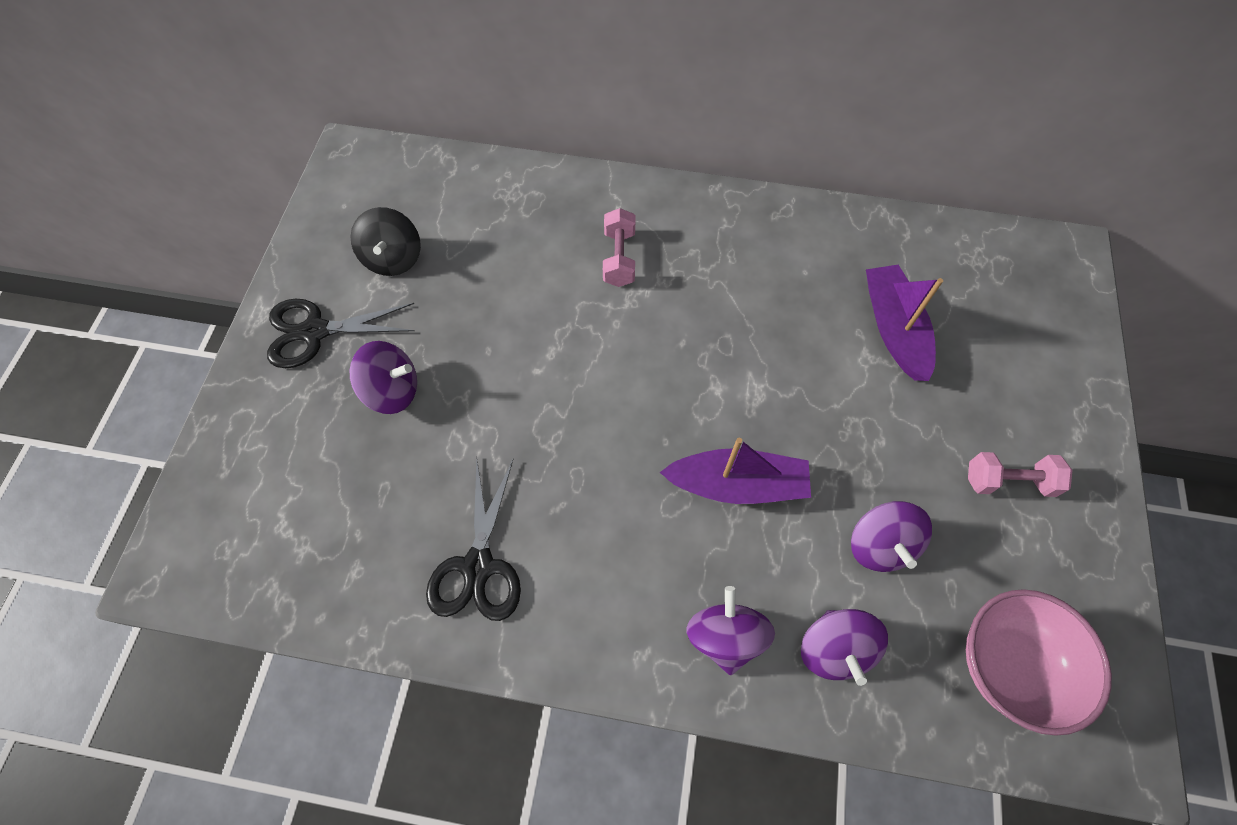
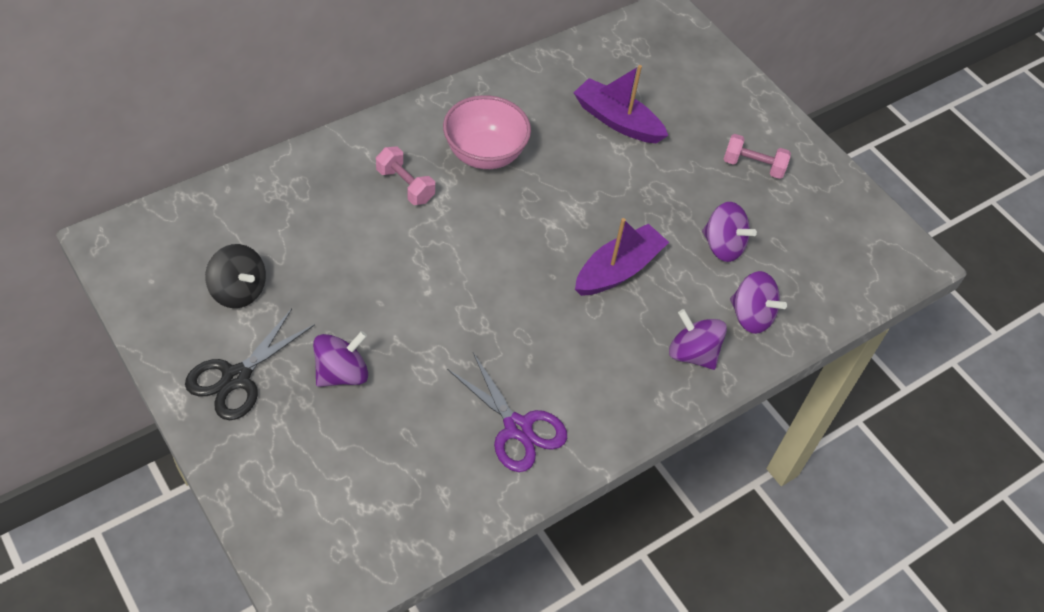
camera: 50 degrees left, 10 degrees down
(478, 566) = (517, 428): black scissors -> purple scissors
(1008, 481) = (753, 166): pink dumbbell -> pink dumbbell turned 60 degrees clockwise
(1008, 666) = (835, 260): pink bowl -> pink bowl (484, 154)

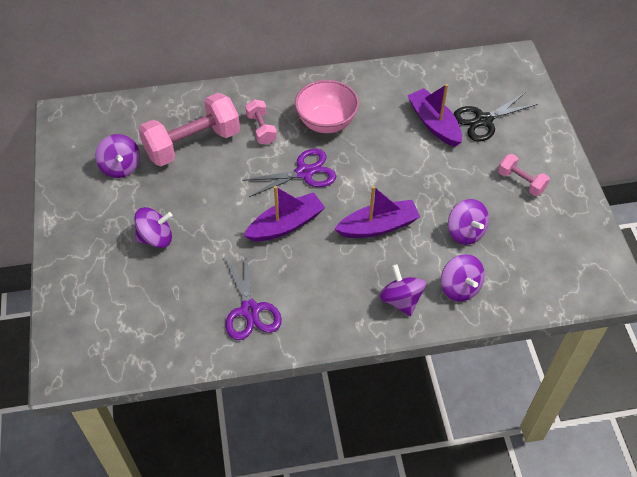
camera: 30 degrees right, 0 degrees up
(236, 378) = (91, 220): black scissors -> black scissors (483, 120)
(238, 291) = (121, 167): black spinning top -> purple spinning top
(322, 231) = (192, 144): none -> pink dumbbell
(491, 227) = (304, 172): none -> purple scissors
(504, 302) = (286, 225): none -> purple boat

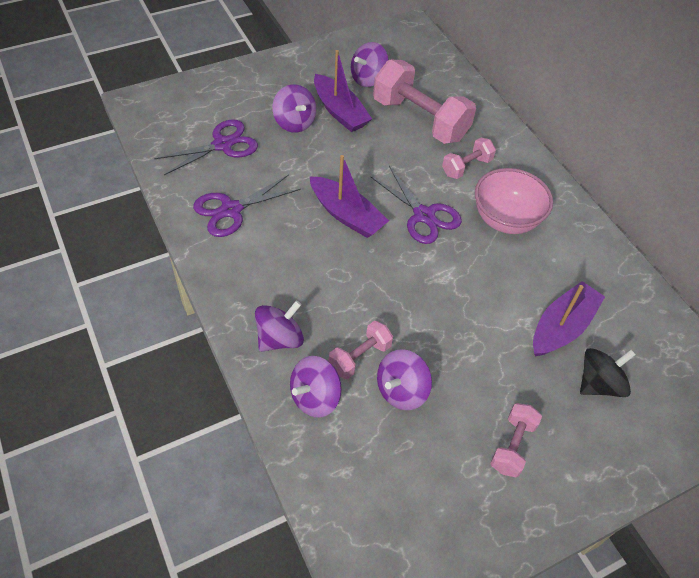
camera: 70 degrees right, 0 degrees up
(162, 303) = (222, 145): none -> purple scissors
(378, 226) = (376, 297): purple boat -> purple boat (340, 112)
(431, 250) = (360, 357): none -> pink dumbbell
(483, 120) = (599, 383): black scissors -> black spinning top

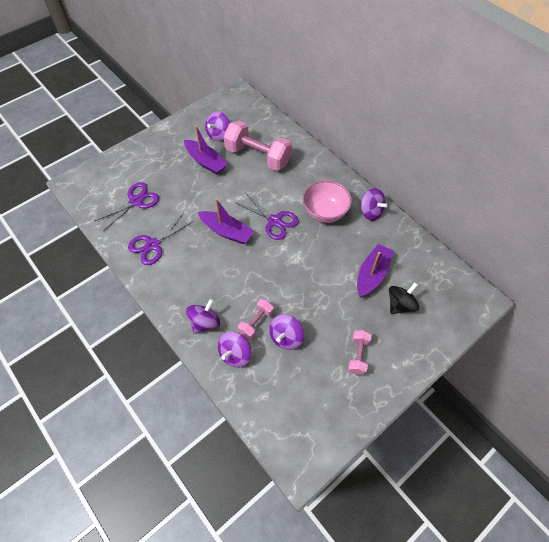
camera: 10 degrees left, 5 degrees up
(294, 122) = (178, 175): purple spinning top -> purple spinning top (371, 212)
(466, 167) = (293, 182): pink dumbbell -> none

